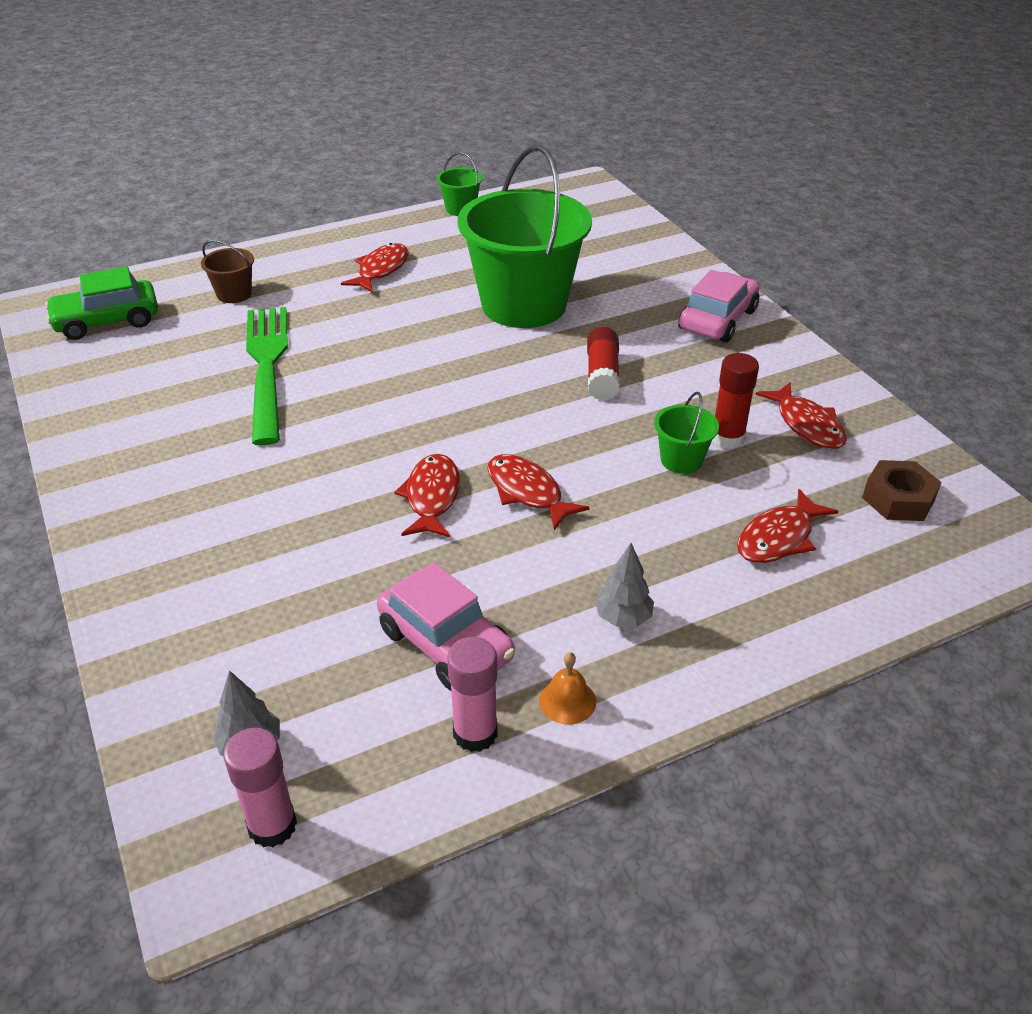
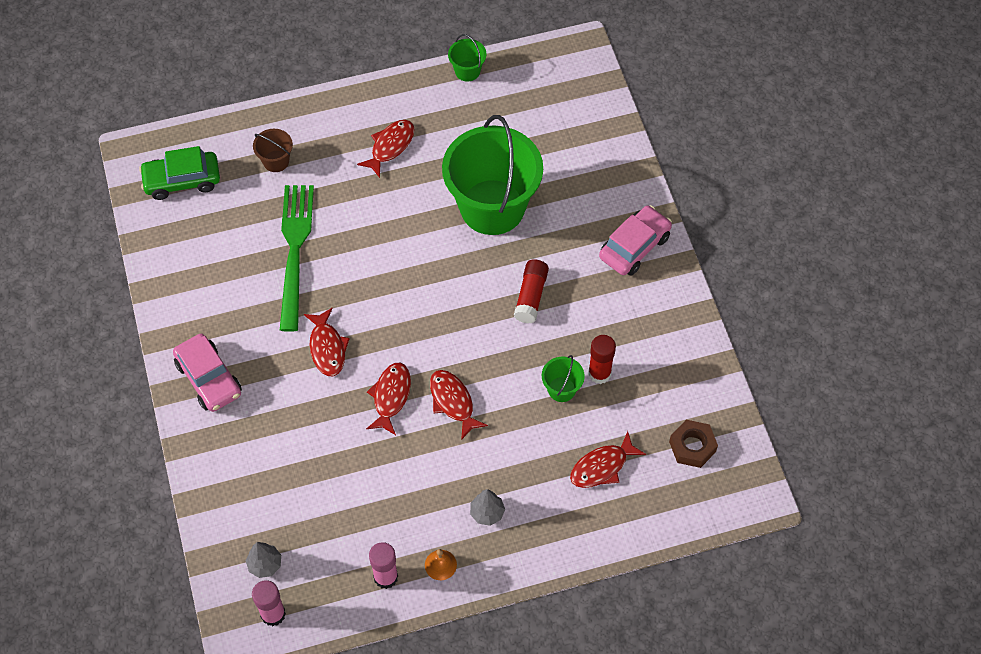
camera: 10 degrees right, 20 degrees up
(446, 644) = (380, 514): pink car -> pink car (209, 378)
(807, 425) = (659, 369): red fish -> red fish (327, 348)

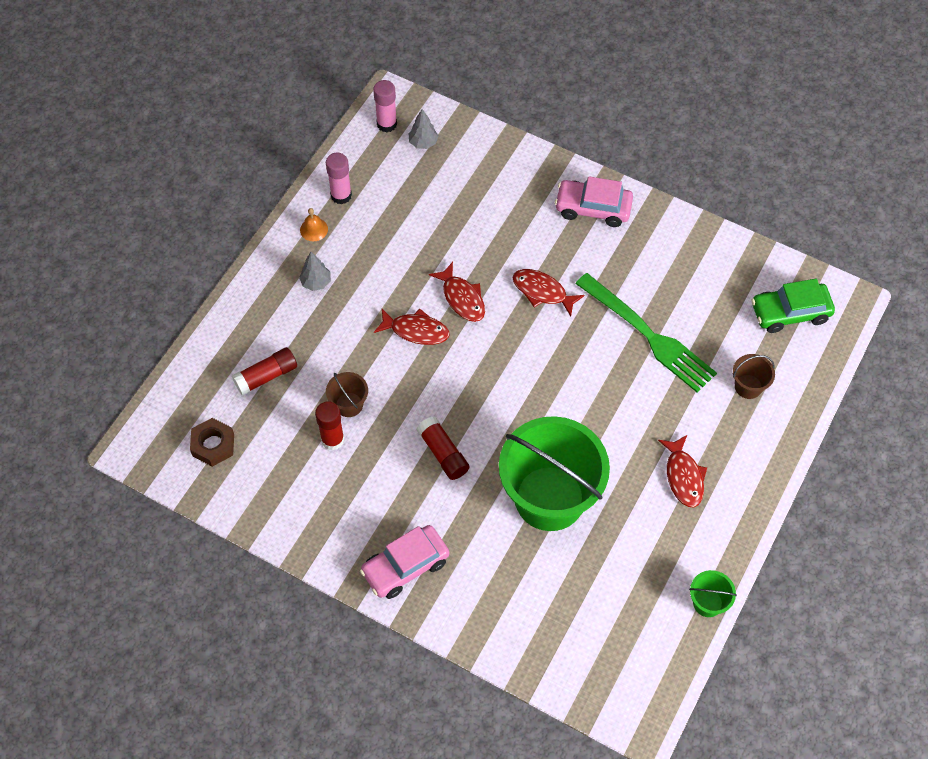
camera: 135 degrees right, 0 degrees up
(182, 180) = (790, 313): green car -> green car turned 135 degrees counterclockwise
(561, 389) = (349, 404): green bucket -> brown bucket
(602, 467) = (266, 376): red fish -> red glue stick
(634, 247) = (405, 566): pink car -> pink car turned 60 degrees clockwise

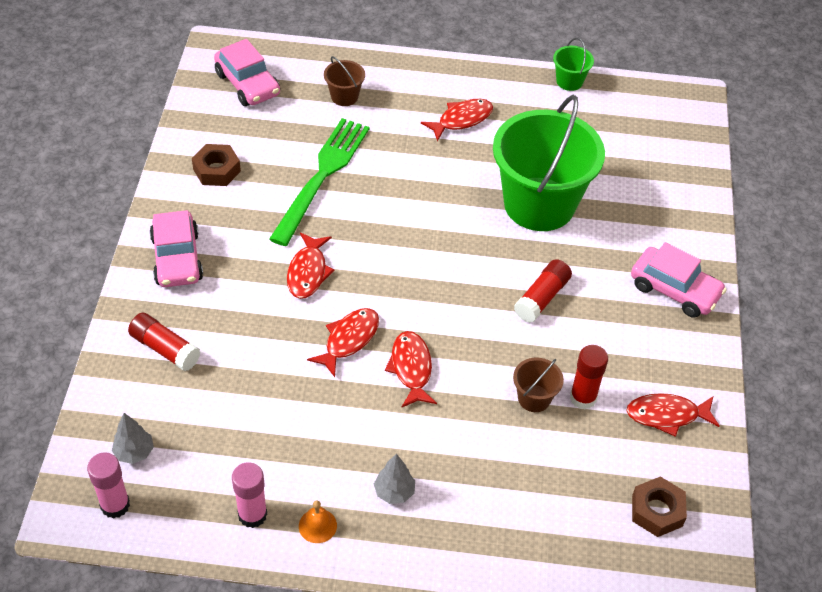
camera: 115 degrees left, 10 degrees down
(266, 376) = (544, 493): red glue stick -> red glue stick (165, 349)
(287, 494) = (667, 415): none -> red fish
(683, 260) = (216, 170): none -> brown nut
(790, 313) = (248, 84): green car -> pink car

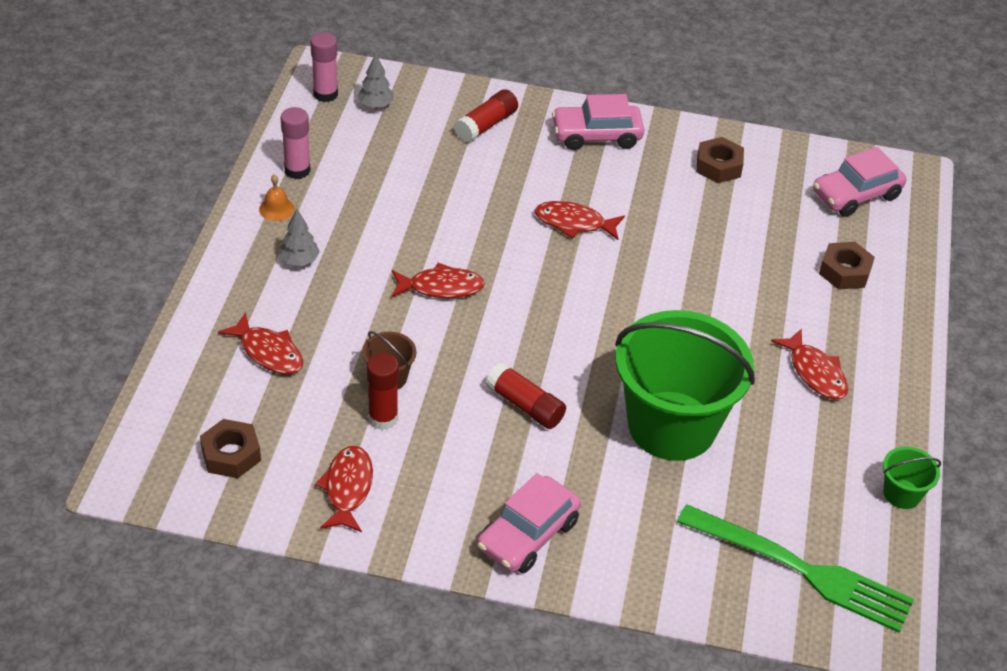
camera: 95 degrees right, 5 degrees down
(322, 176) = (713, 243): green fork -> green fork (803, 570)
(344, 96) = (844, 272): brown bucket -> brown nut
(349, 340) = (483, 245): red fish -> red fish (268, 352)

